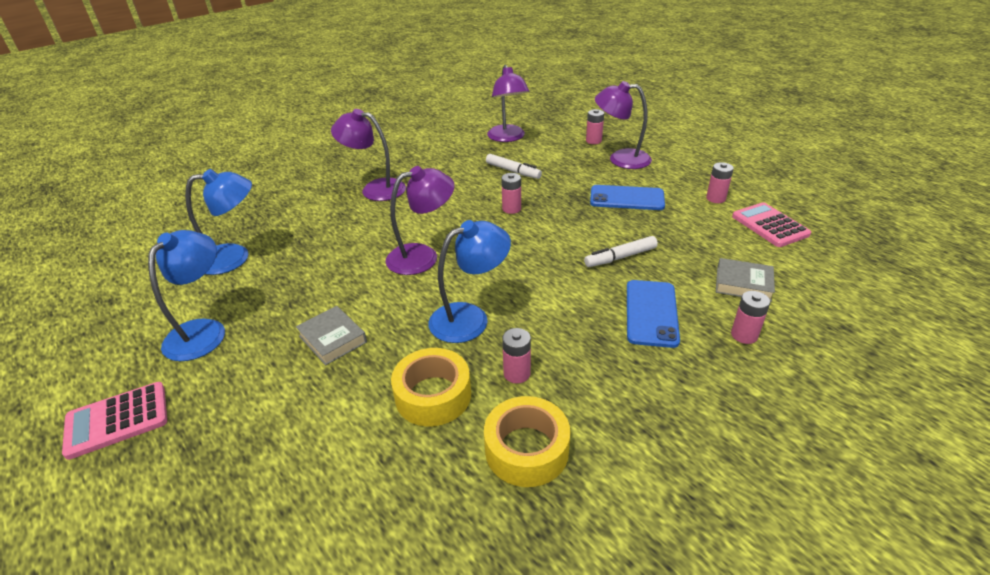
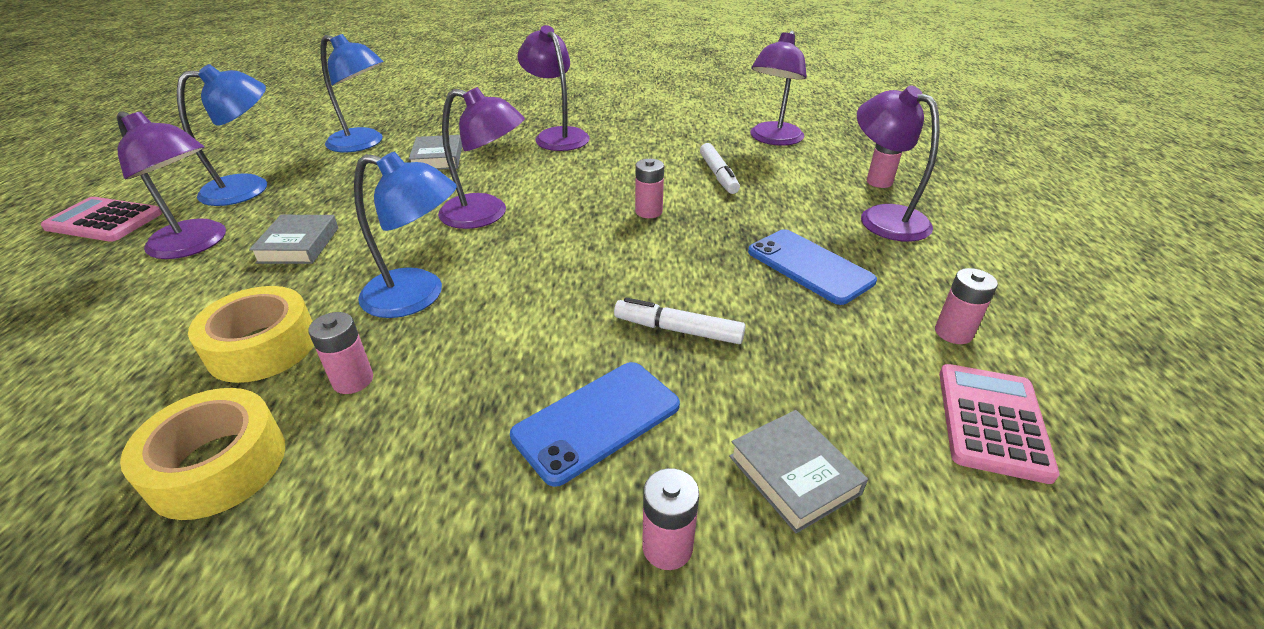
camera: 40 degrees right, 0 degrees up
(249, 383) = (196, 244): none -> purple lamp
(318, 240) = (437, 158): none -> grey book

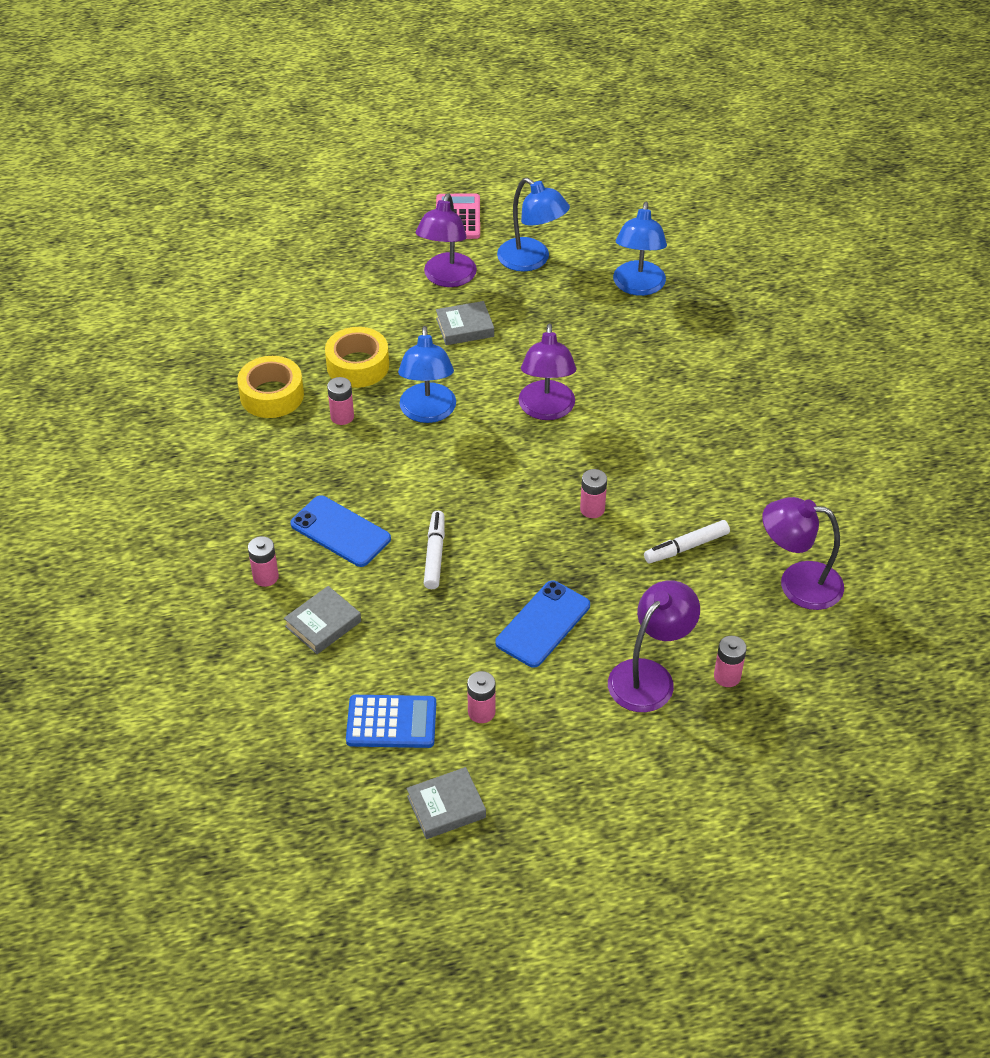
camera: 75 degrees right, 10 degrees up
(437, 158) = (631, 345): grey book -> grey book (446, 807)
(557, 136) = (720, 410): purple lamp -> none
(991, 421) = (391, 722): pink calculator -> blue calculator

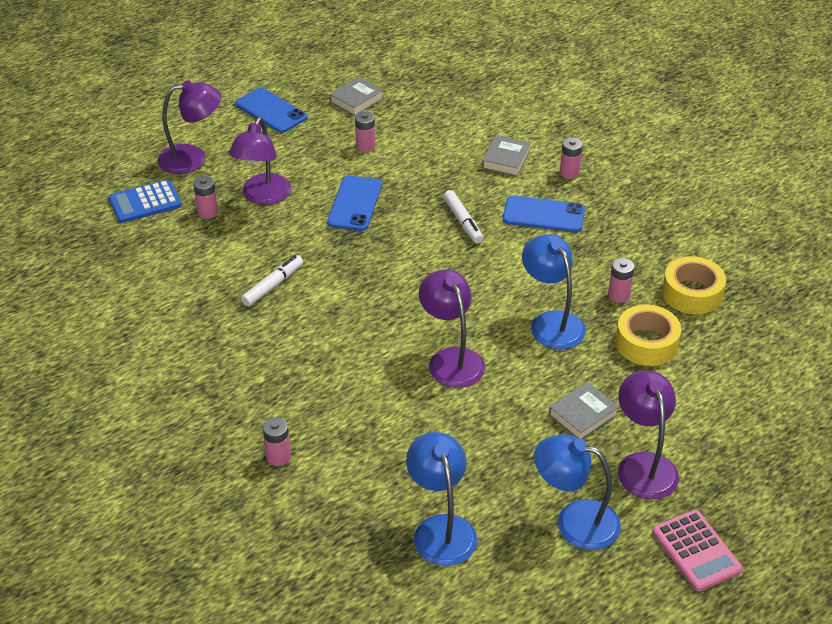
camera: 155 degrees right, 5 degrees down
(391, 722) = (419, 126): blue calculator -> blue calculator (145, 202)
(577, 832) = (271, 111): none -> blue phone
(592, 509) = (363, 290): pink battery -> pink battery (278, 456)
(797, 583) = (173, 287): purple lamp -> purple lamp (192, 158)

